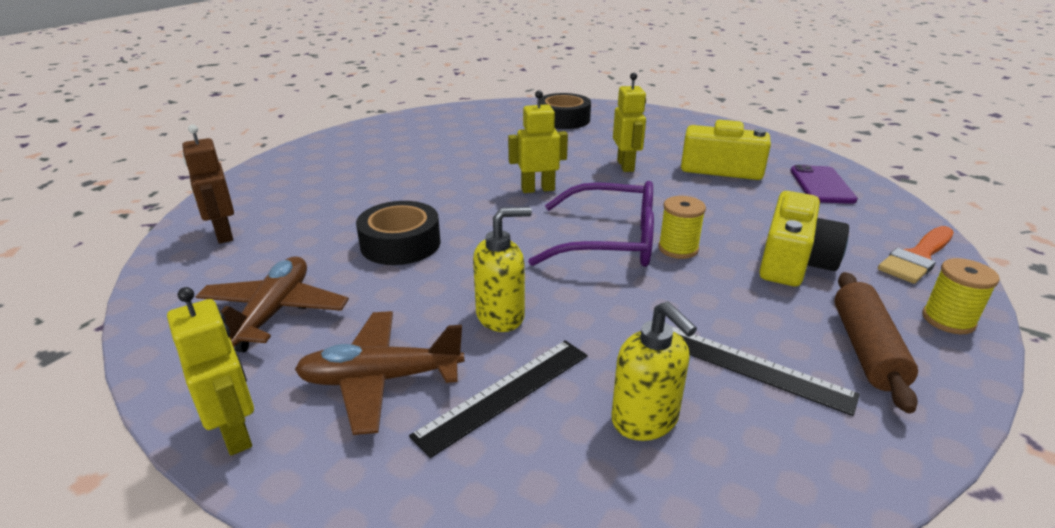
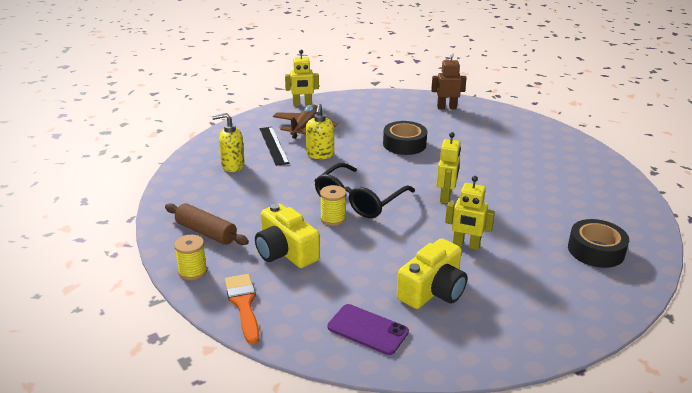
camera: 115 degrees right, 0 degrees up
(274, 312) = (366, 113): brown plane -> none
(609, 241) = (359, 200): purple glasses -> black glasses
(751, 367) = (230, 198): black ruler -> none

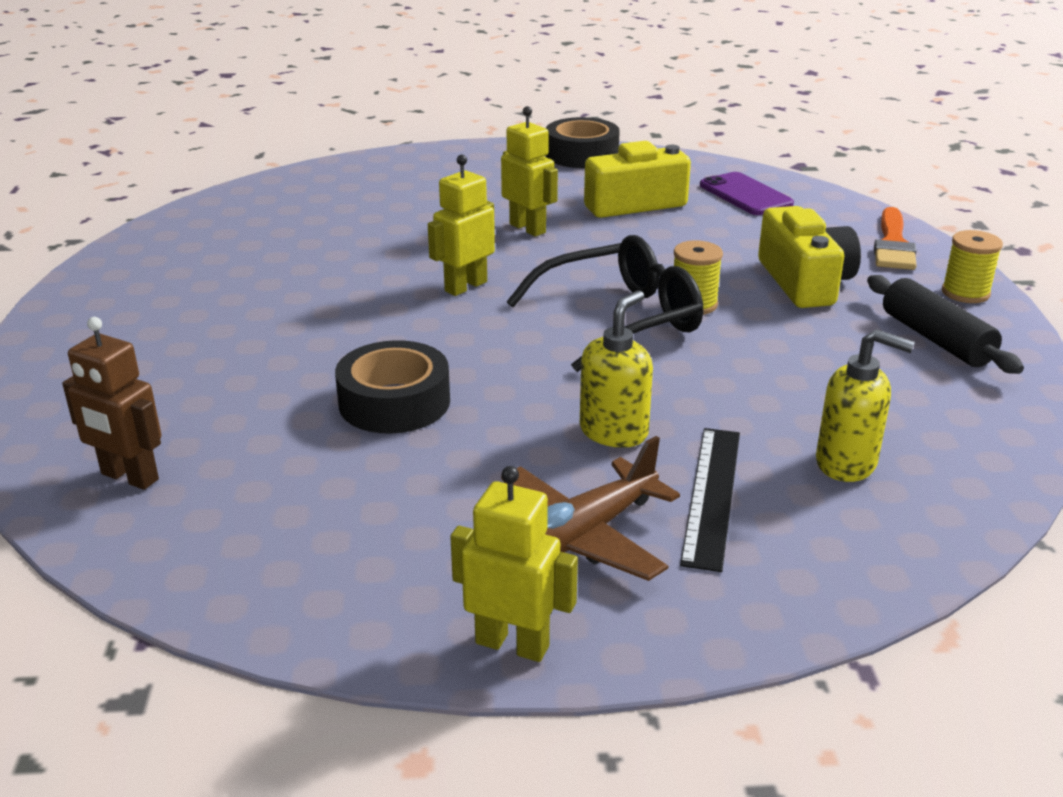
camera: 150 degrees left, 0 degrees up
(206, 232) = (936, 339): brown rolling pin -> black rolling pin
(596, 250) = (373, 187): black tape -> black tape (581, 154)

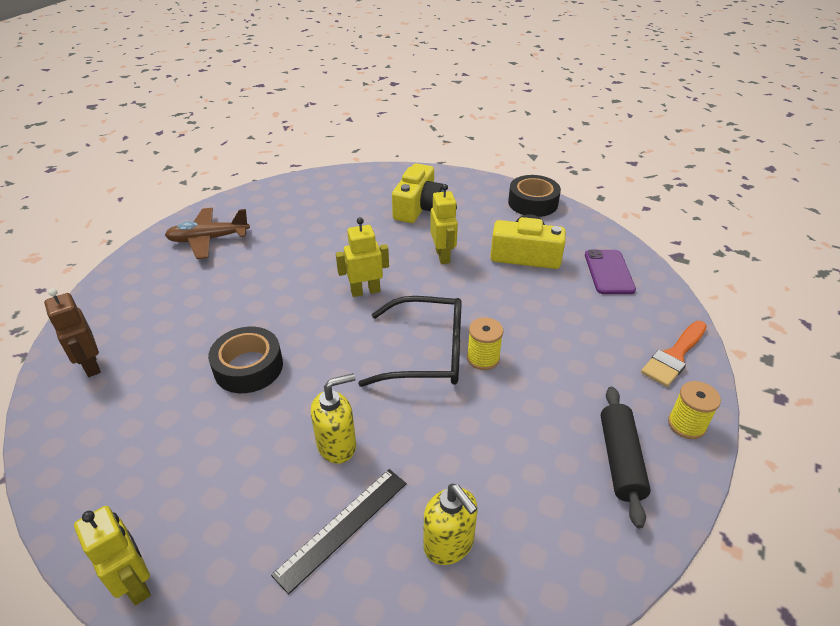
camera: 30 degrees right, 10 degrees up
(582, 536) = (244, 520): brown plane -> brown plane (208, 239)
(804, 282) = (575, 367): yellow camera -> yellow camera (418, 207)

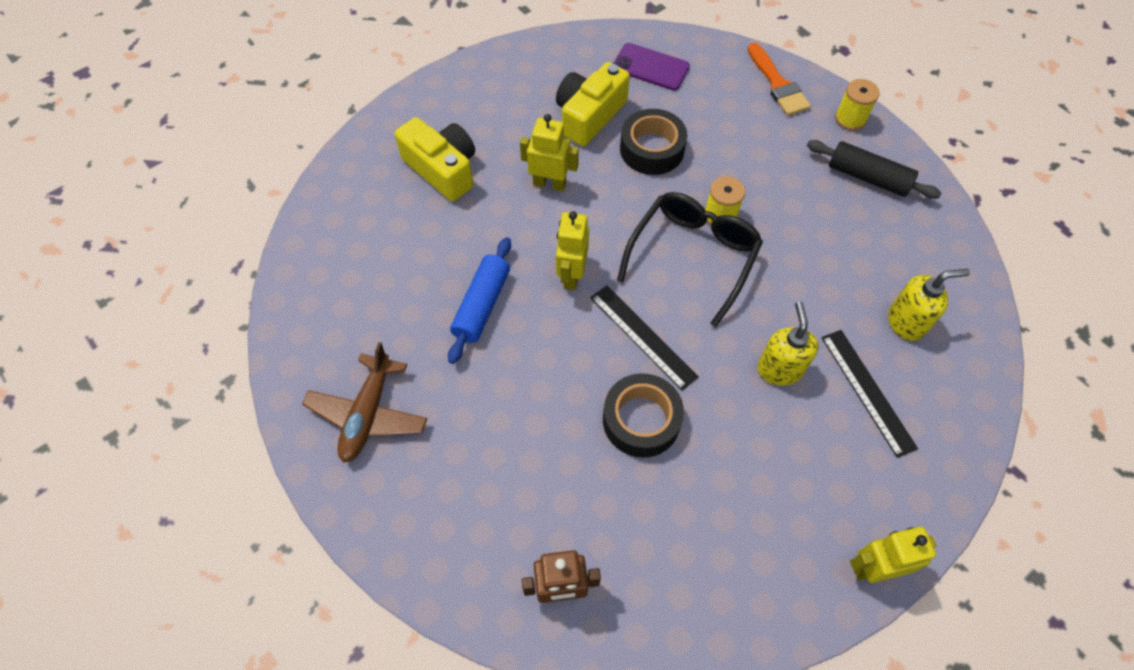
camera: 65 degrees left, 20 degrees up
(315, 258) = (482, 305): none -> blue rolling pin
(328, 345) = (642, 336): none -> black ruler
(533, 203) = (501, 66): black tape -> black tape (652, 149)

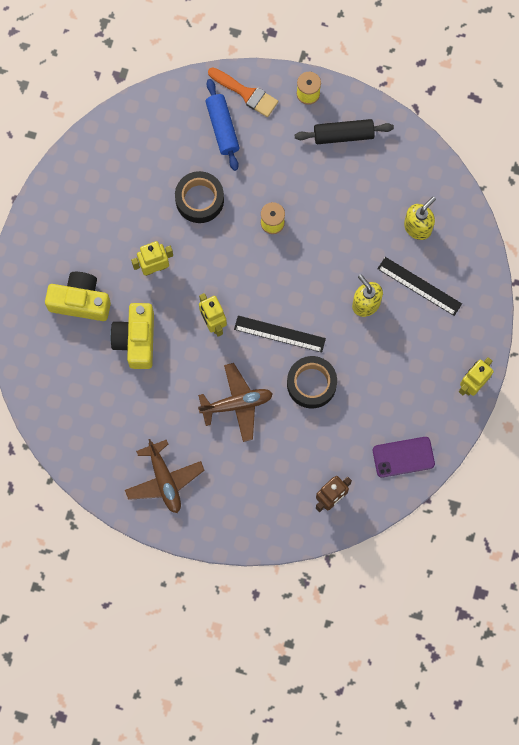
camera: 35 degrees left, 15 degrees up
(482, 305) = (176, 376): blue rolling pin -> blue rolling pin (222, 128)
(528, 383) = (237, 404): none -> brown plane
(589, 115) = (142, 199): yellow camera -> yellow camera (136, 339)
(650, 67) = (154, 132): purple phone -> purple phone (403, 457)
(693, 256) = (274, 262): black glasses -> none

